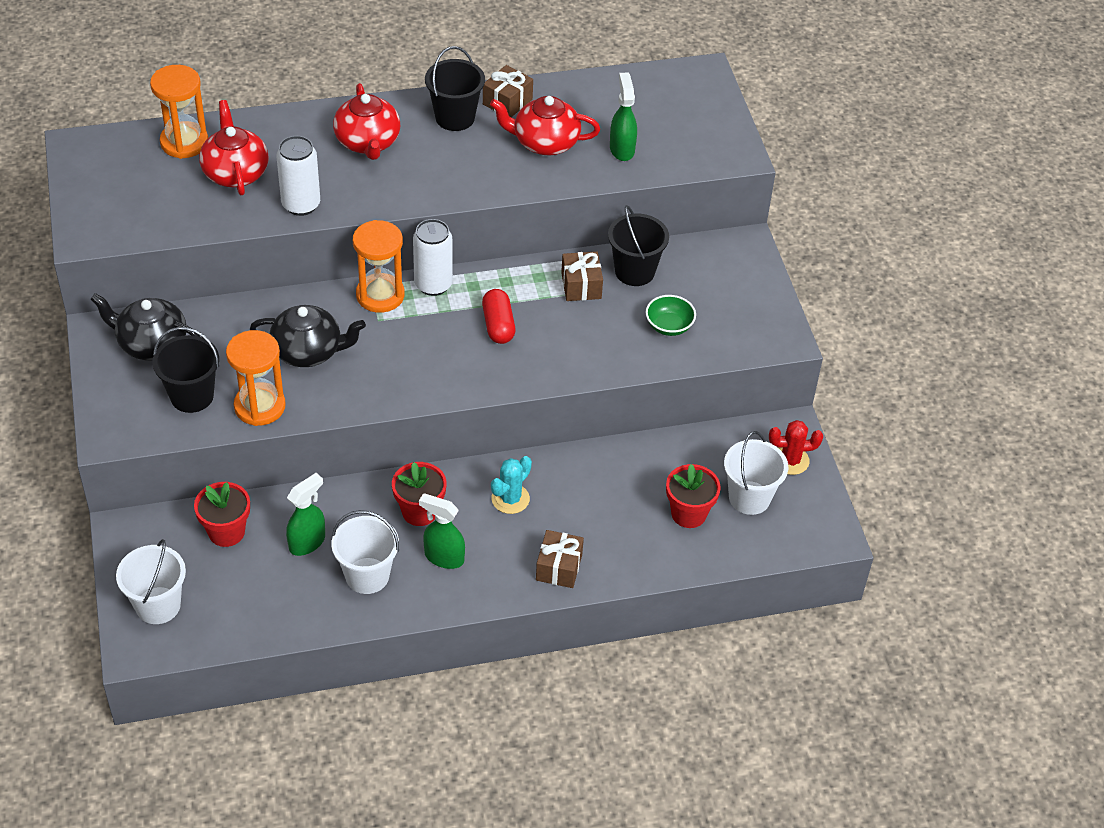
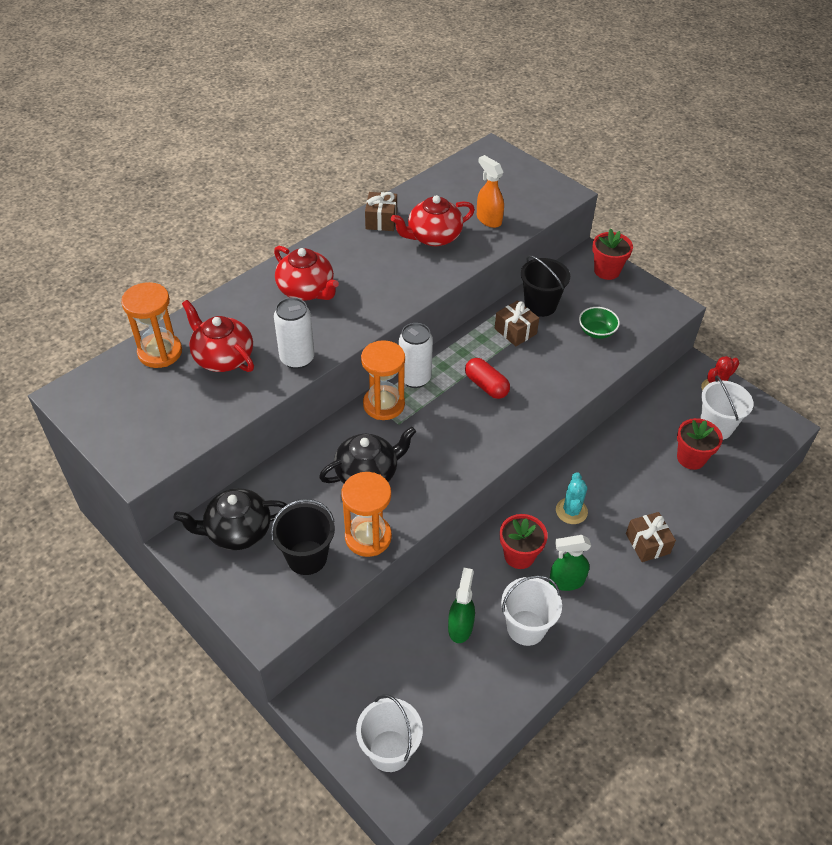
camera: 30 degrees left, 0 degrees up
(226, 532) = (392, 654): red flower pot -> red flower pot (607, 271)
(455, 117) = (354, 246): black bucket -> none
(622, 149) = (488, 219): green spray bottle -> orange spray bottle

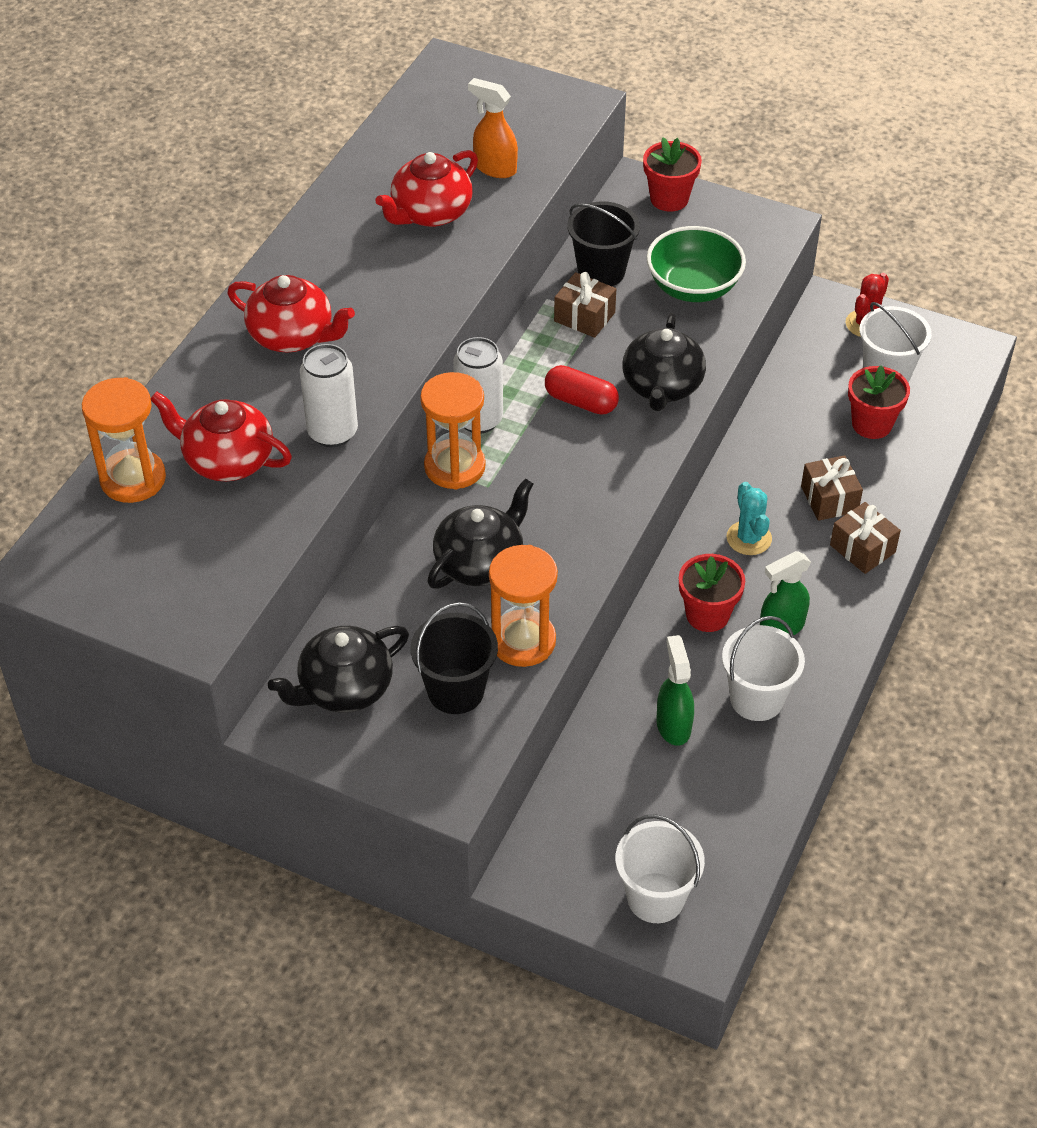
camera: 20 degrees left, 0 degrees up
(381, 220) = (343, 208): brown gift -> brown gift (829, 499)
(545, 391) = (662, 386): none -> black teapot
(596, 331) = (693, 287): green bowl -> green bowl, size x1.68

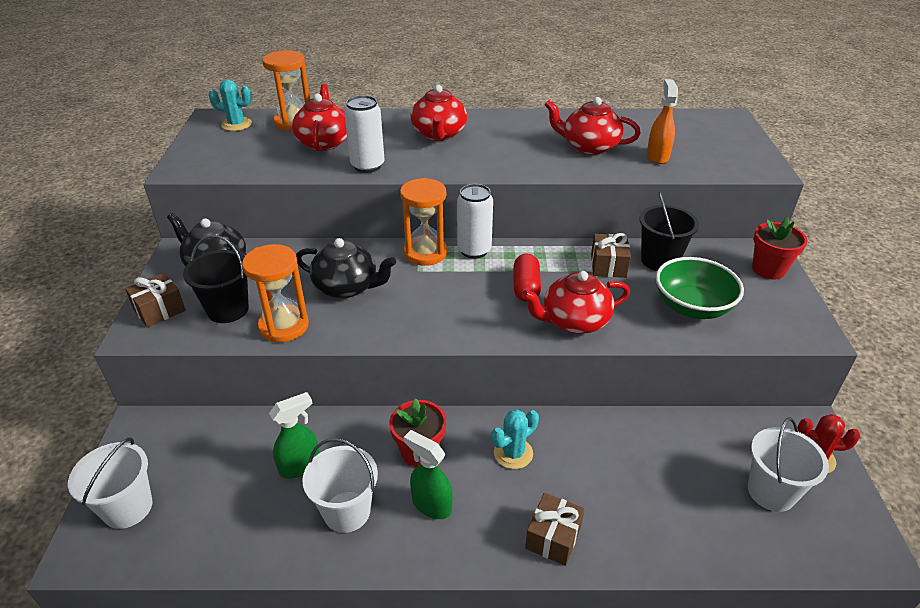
camera: 65 degrees right, 10 degrees down
(87, 547) = (236, 124): none -> turquoise cactus
(662, 386) = (574, 321): black teapot -> red teapot
(829, 499) = (593, 494): brown gift -> brown gift (159, 310)
(871, 424) = (703, 499): red flower pot -> none

